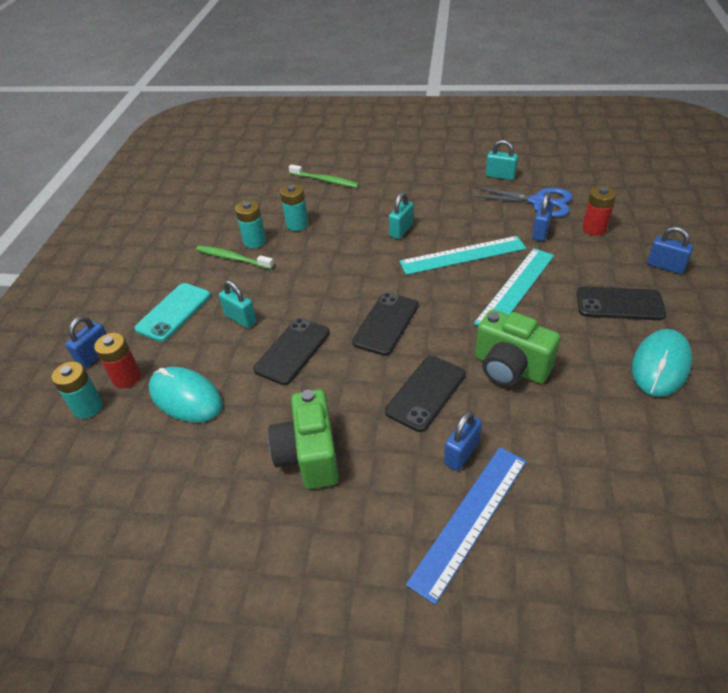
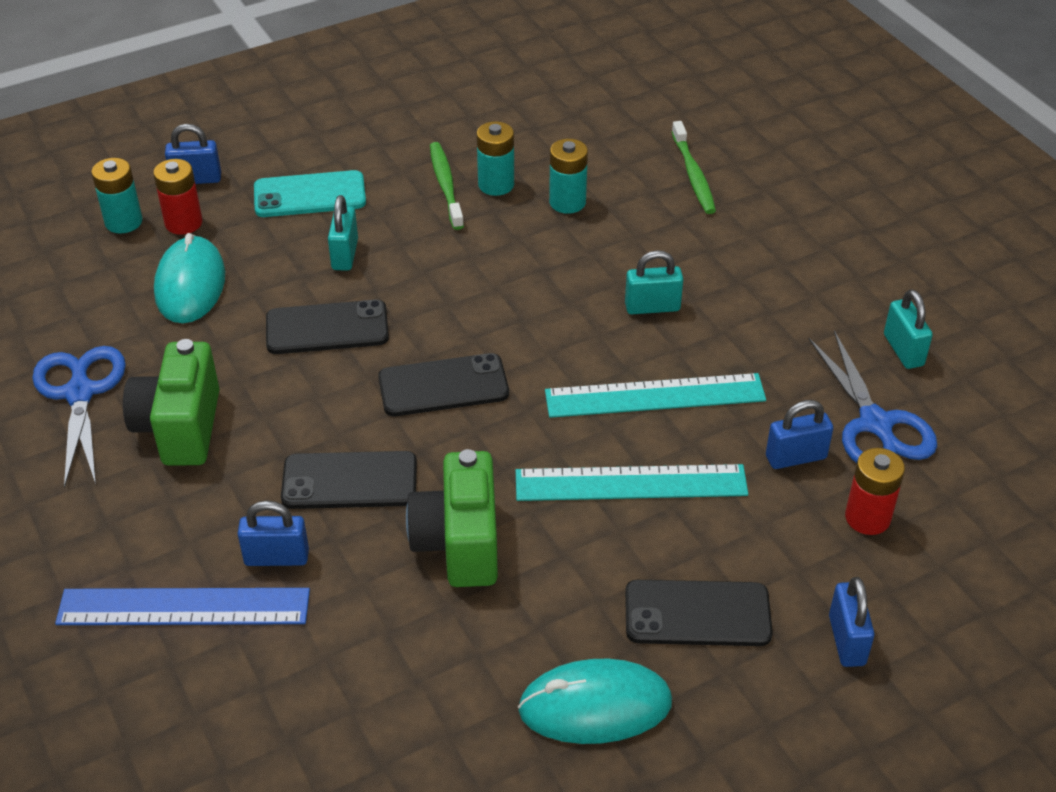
camera: 50 degrees right, 0 degrees up
(225, 498) = (80, 393): none -> blue scissors
(309, 455) = (180, 428): green camera -> green camera turned 45 degrees counterclockwise
(462, 255) = (655, 395): turquoise ruler -> turquoise ruler turned 45 degrees counterclockwise
(619, 304) = (697, 614): black phone -> black phone turned 60 degrees counterclockwise

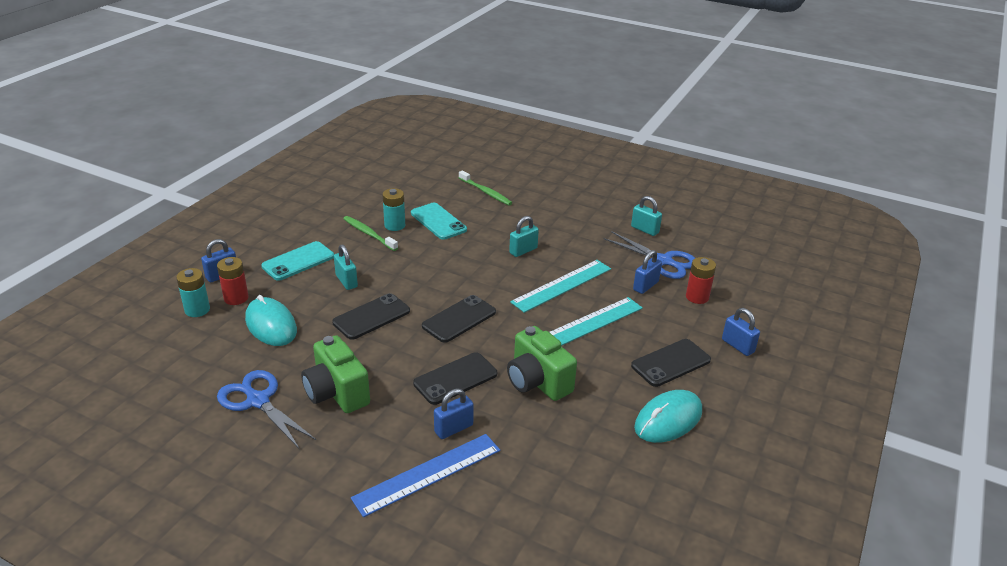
camera: 35 degrees left, 10 degrees down
(567, 202) = (438, 221): turquoise battery -> turquoise phone

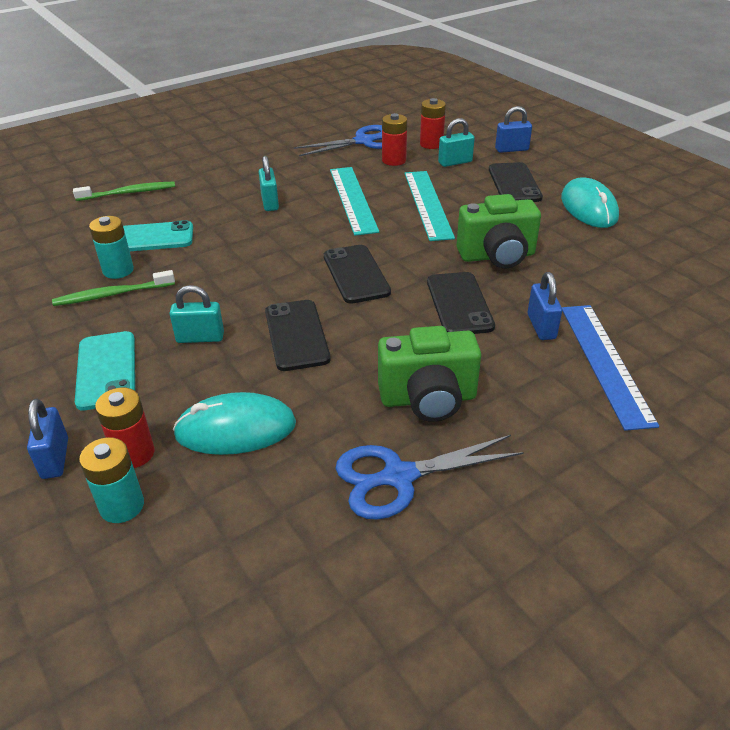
camera: 60 degrees left, 5 degrees up
(644, 230) = (305, 134): turquoise padlock -> turquoise padlock (455, 162)
(645, 286) = (394, 160): blue padlock -> red battery

